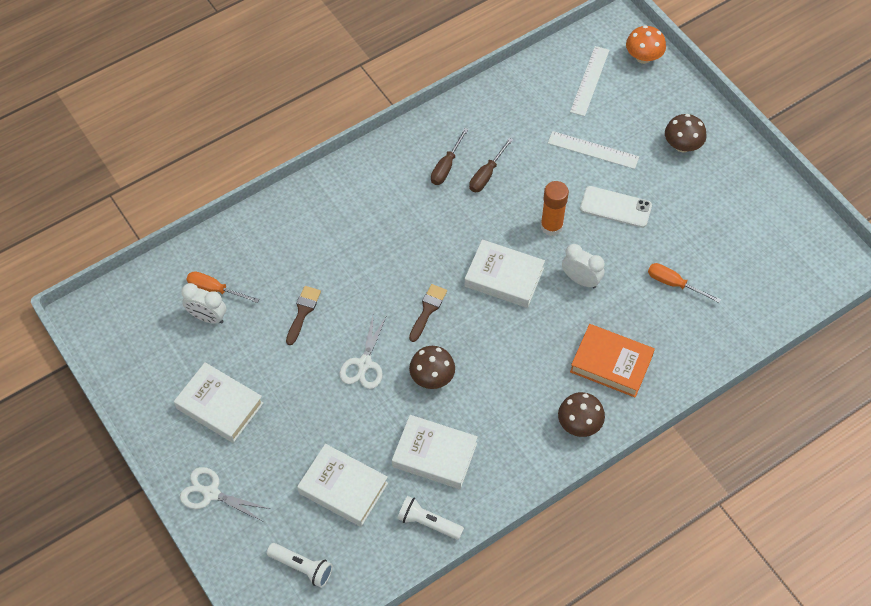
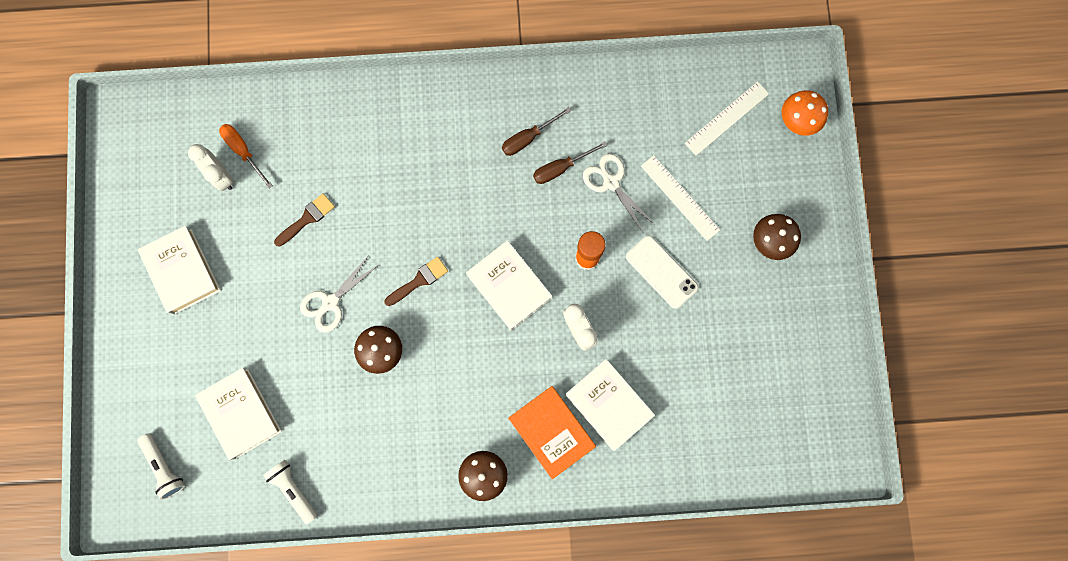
camera: 30 degrees right, 20 degrees up
(210, 493) = (128, 351): white scissors -> white scissors (610, 182)
(434, 455) = (338, 428): white book -> white book (608, 404)
(674, 284) = (664, 384): orange screwdriver -> none

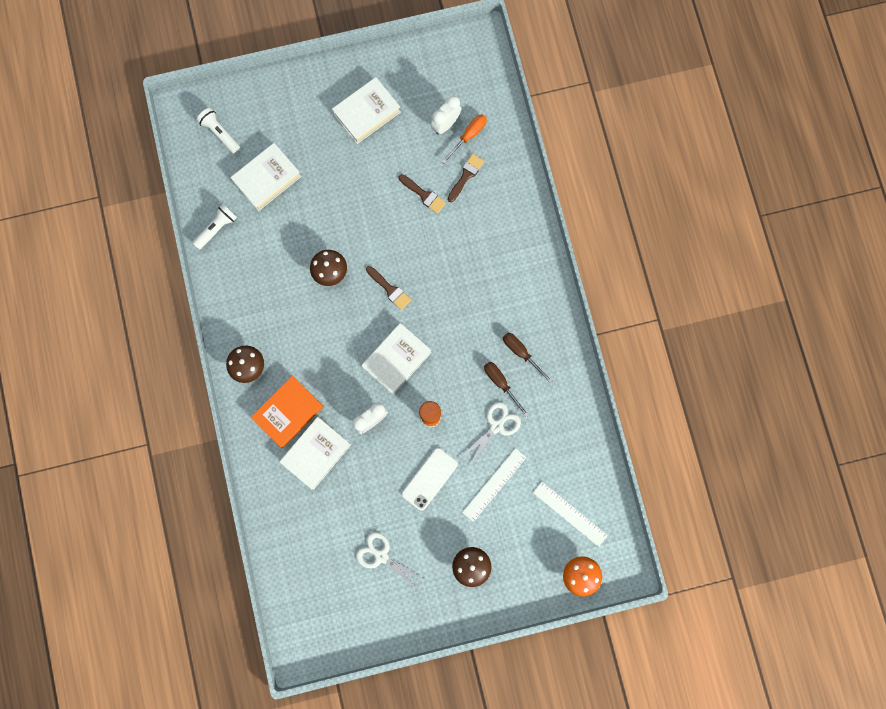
camera: 80 degrees right, 0 degrees up
(164, 467) = (220, 133): white flashlight -> white flashlight turned 90 degrees clockwise
(294, 163) = (466, 176): none -> brown brush
(330, 303) = (361, 226): white scissors -> white scissors (380, 555)

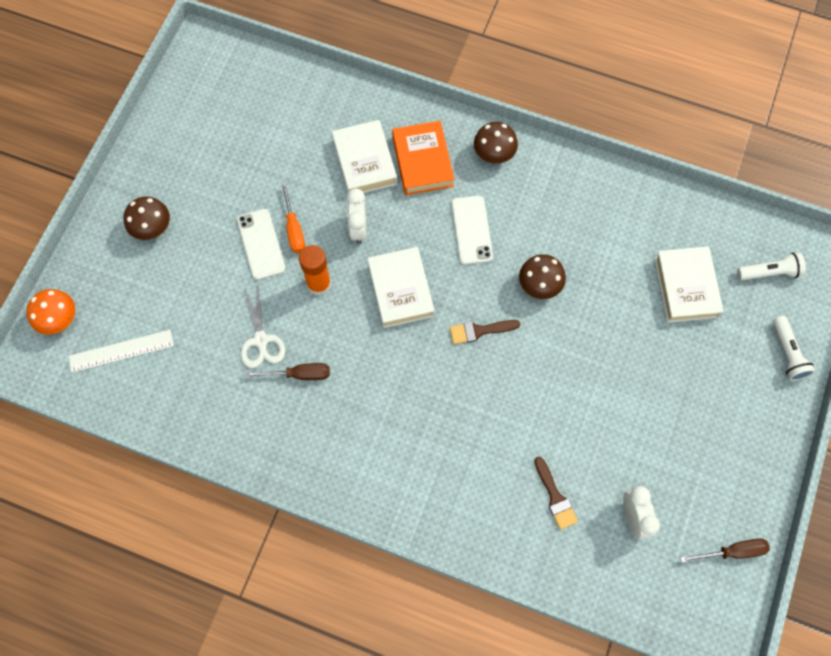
camera: 125 degrees right, 10 degrees down
(217, 228) = (660, 208): white flashlight -> white flashlight (787, 353)
(319, 342) = (471, 230): none -> white phone
(367, 113) = (702, 438): white book -> none
(380, 555) = (227, 158): white scissors -> none
(424, 195) = (562, 435): brown brush -> none
(468, 136) = (602, 533): orange screwdriver -> orange screwdriver (294, 228)
(494, 484) = (207, 299): white ruler -> none
(521, 353) = (315, 417): brown screwdriver -> brown screwdriver (732, 551)

